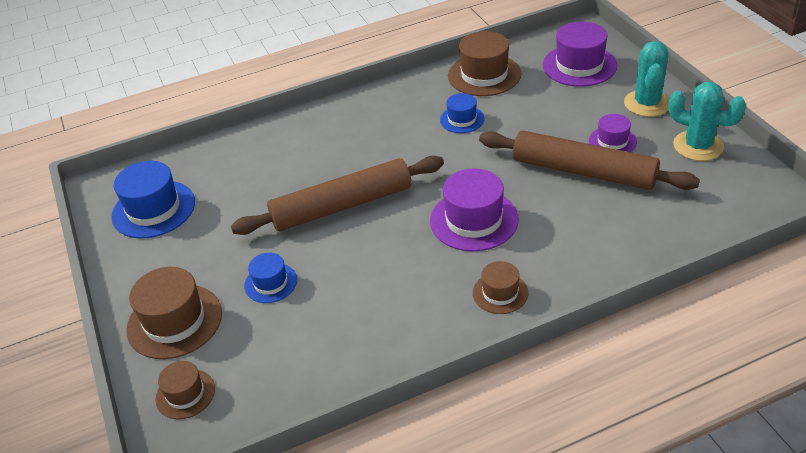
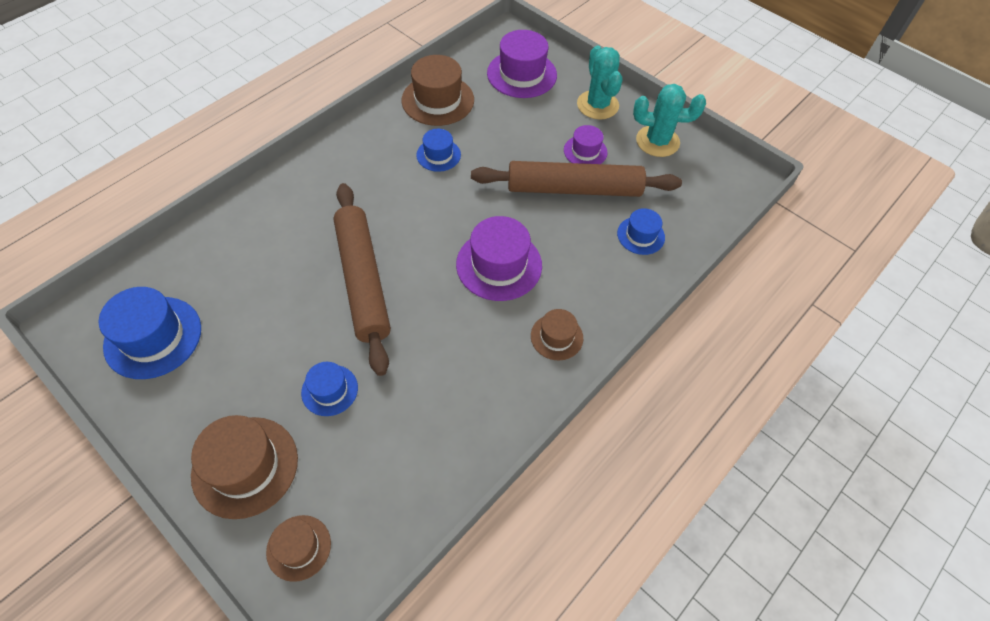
camera: 30 degrees left, 15 degrees up
(342, 206) = (362, 281): brown rolling pin -> brown rolling pin turned 60 degrees counterclockwise
(635, 225) = (640, 235): none -> blue hat

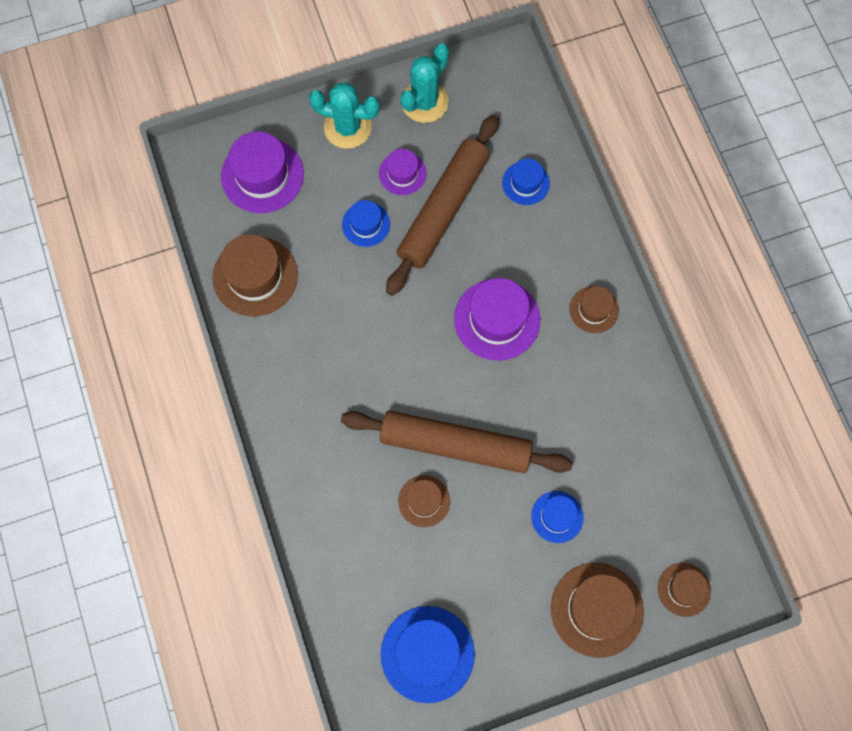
camera: 60 degrees left, 15 degrees up
(299, 278) = (424, 501): none -> brown hat
(438, 155) = (334, 311): blue hat -> blue hat (366, 224)

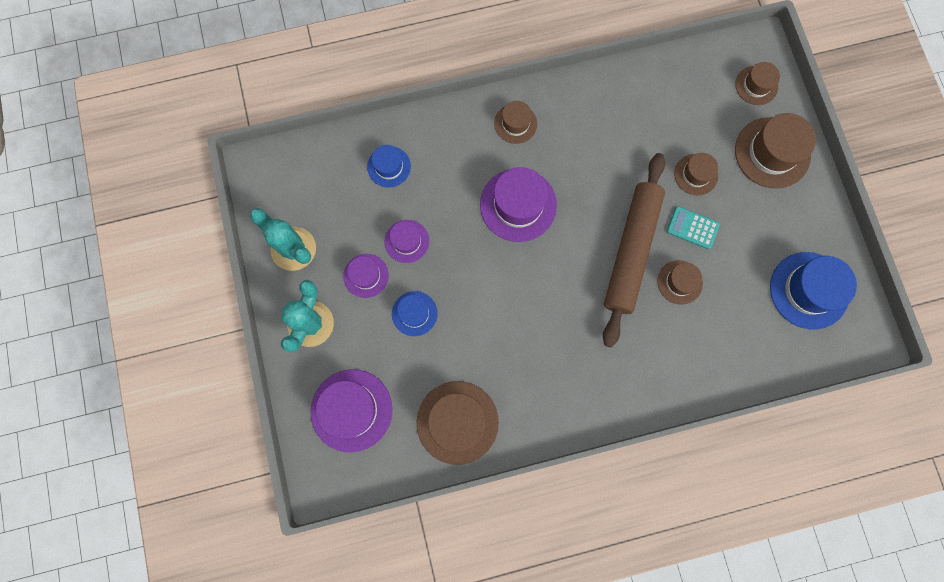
camera: 85 degrees left, 5 degrees up
(443, 209) = (407, 241): brown rolling pin -> purple hat
(490, 514) = (692, 228): none -> turquoise calculator
(557, 516) = (696, 174): blue hat -> brown hat

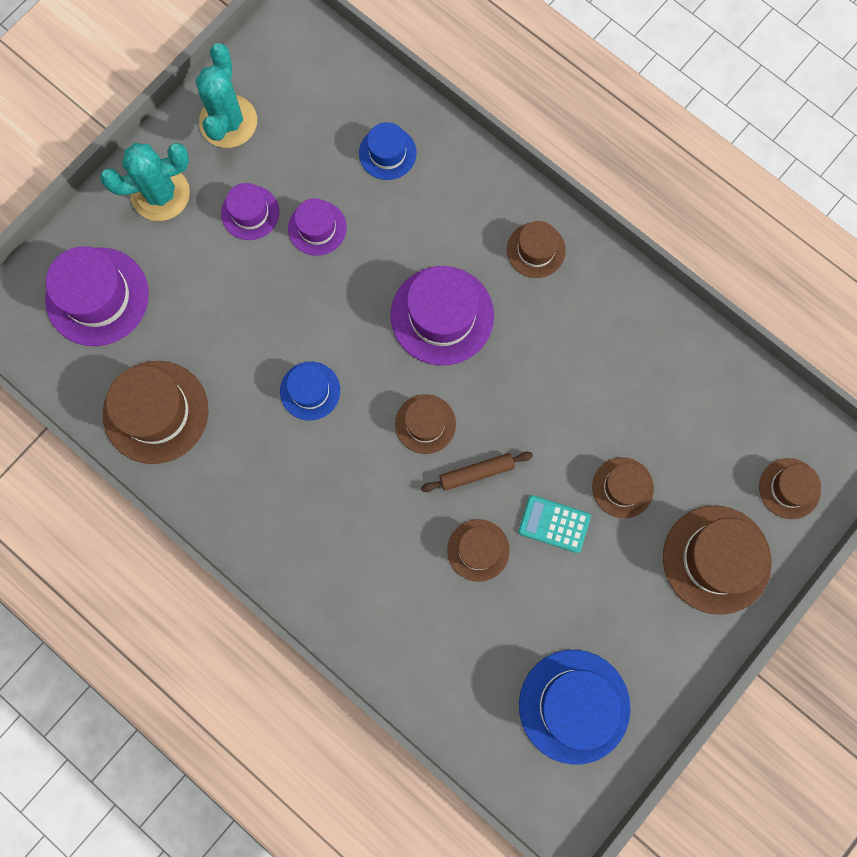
camera: 55 degrees right, 0 degrees up
(414, 313) = (243, 289): blue hat -> blue hat (310, 391)
(580, 260) = (425, 424): none -> brown hat
(631, 251) = (476, 473): brown rolling pin -> brown rolling pin, size x0.42
(692, 228) = (554, 524): turquoise calculator -> turquoise calculator turned 60 degrees counterclockwise

